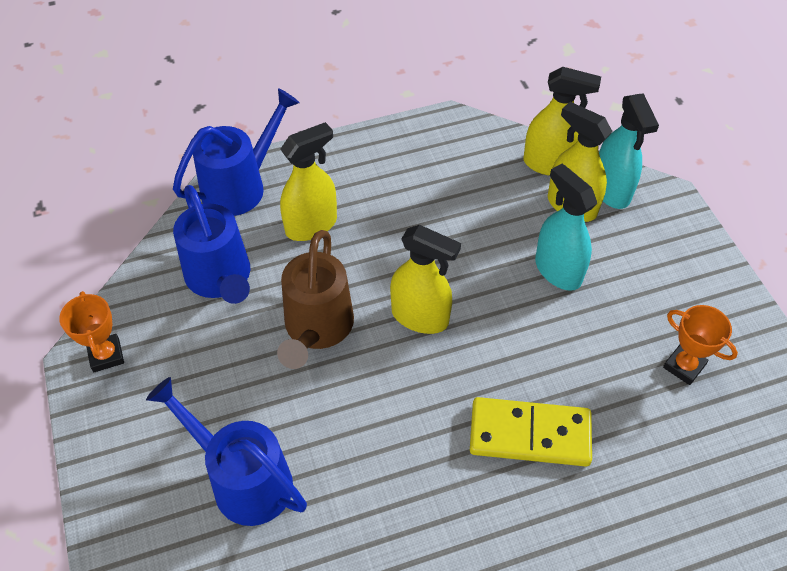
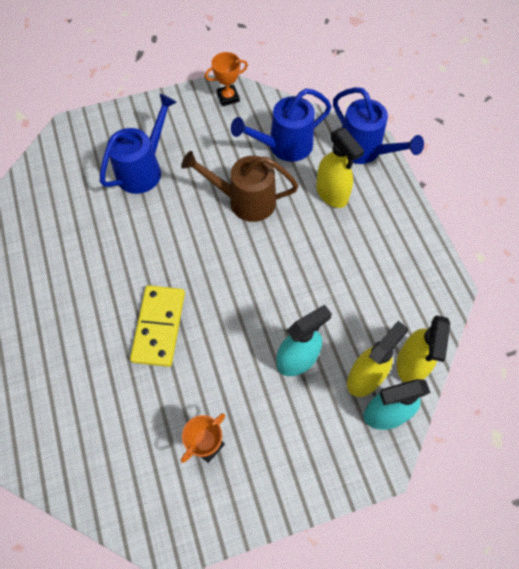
camera: 90 degrees right, 10 degrees up
(420, 317) = (254, 262): yellow spray bottle -> none

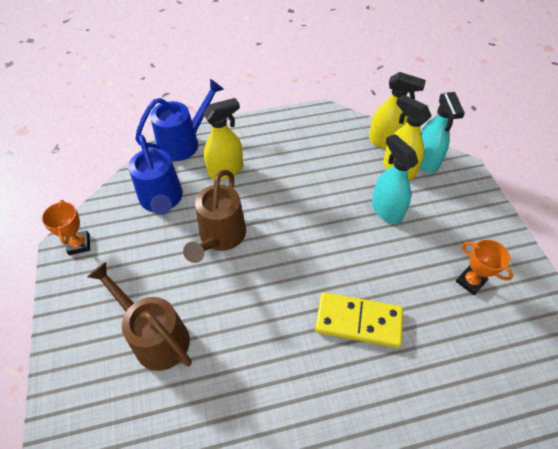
camera: 85 degrees left, 10 degrees down
(144, 169) = (155, 336): blue watering can -> brown watering can

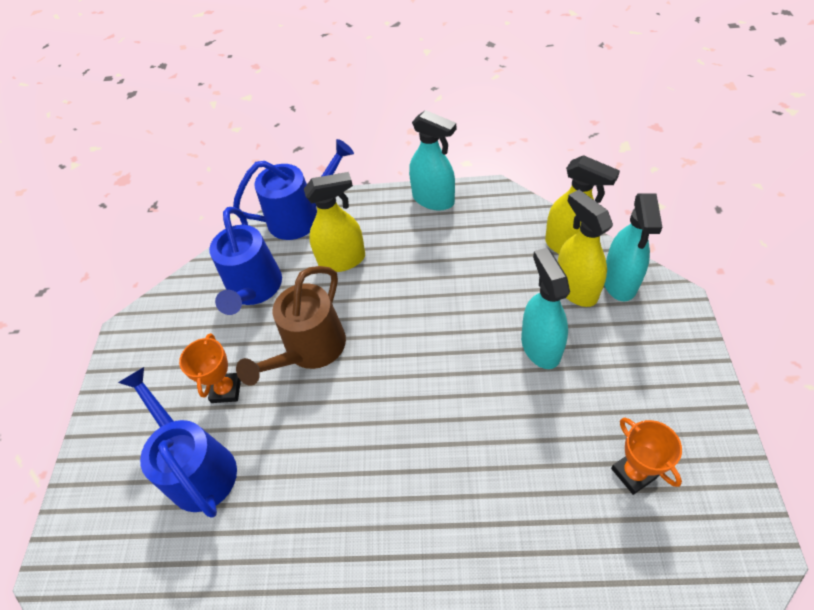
camera: 20 degrees right, 0 degrees up
(79, 244) = (145, 332): orange trophy -> orange trophy (226, 390)
(155, 336) = (197, 467): brown watering can -> blue watering can
(282, 120) = (433, 199): none -> turquoise spray bottle
(358, 321) = (455, 499): yellow domino -> none

